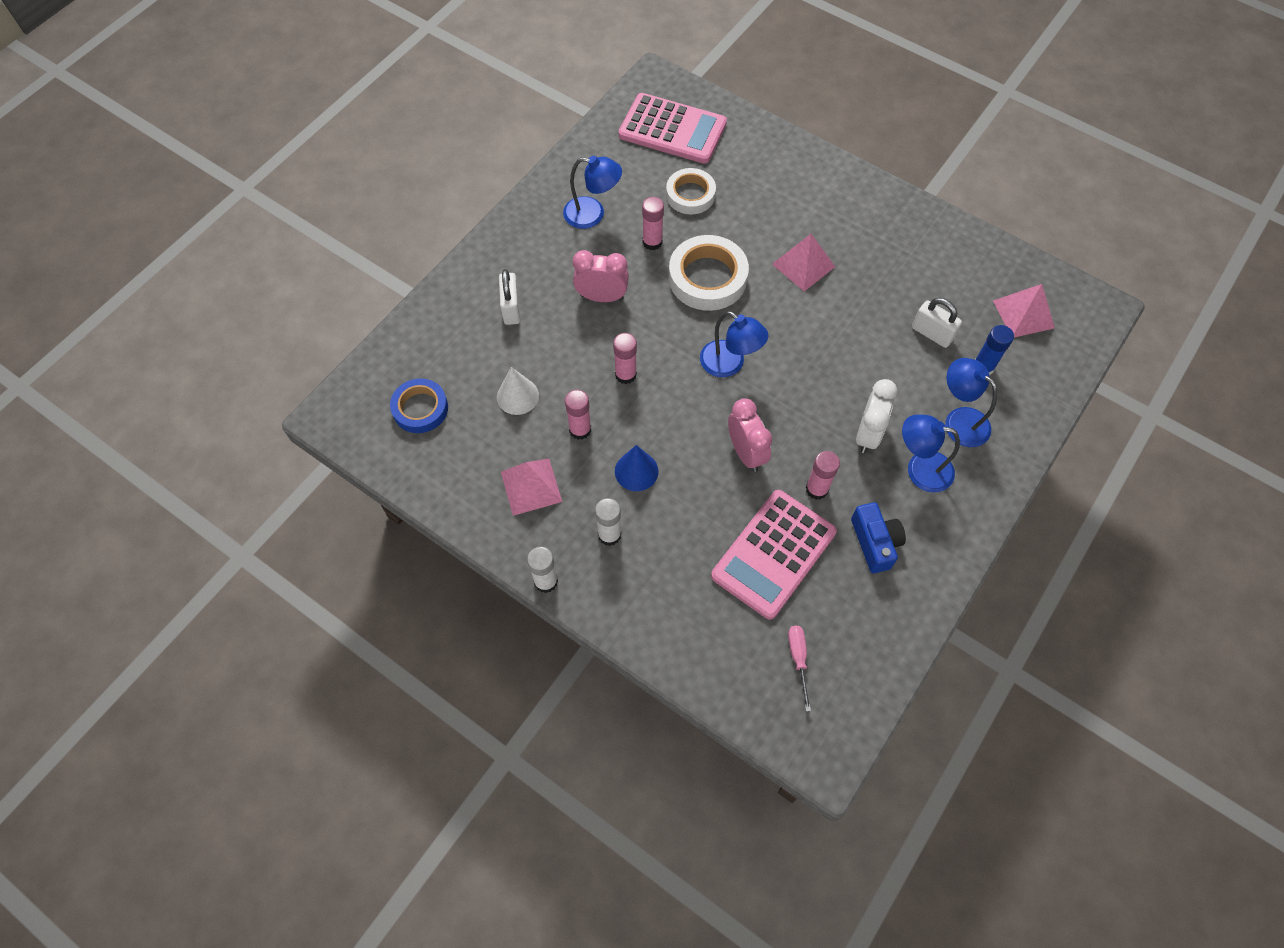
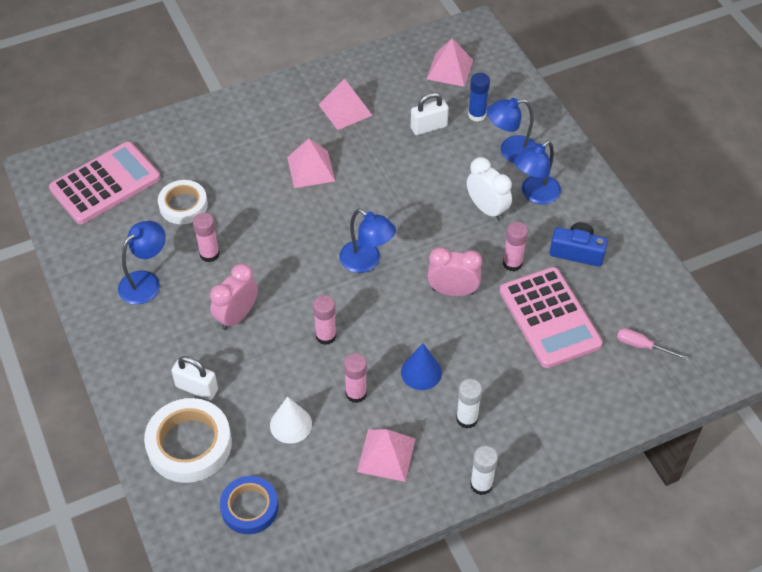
camera: 60 degrees left, 10 degrees down
(707, 278) = (275, 235): white tape -> white tape (189, 444)
(729, 364) = (367, 261): blue lamp -> blue lamp turned 60 degrees clockwise
(896, 254) = (345, 109): none -> pink pyramid

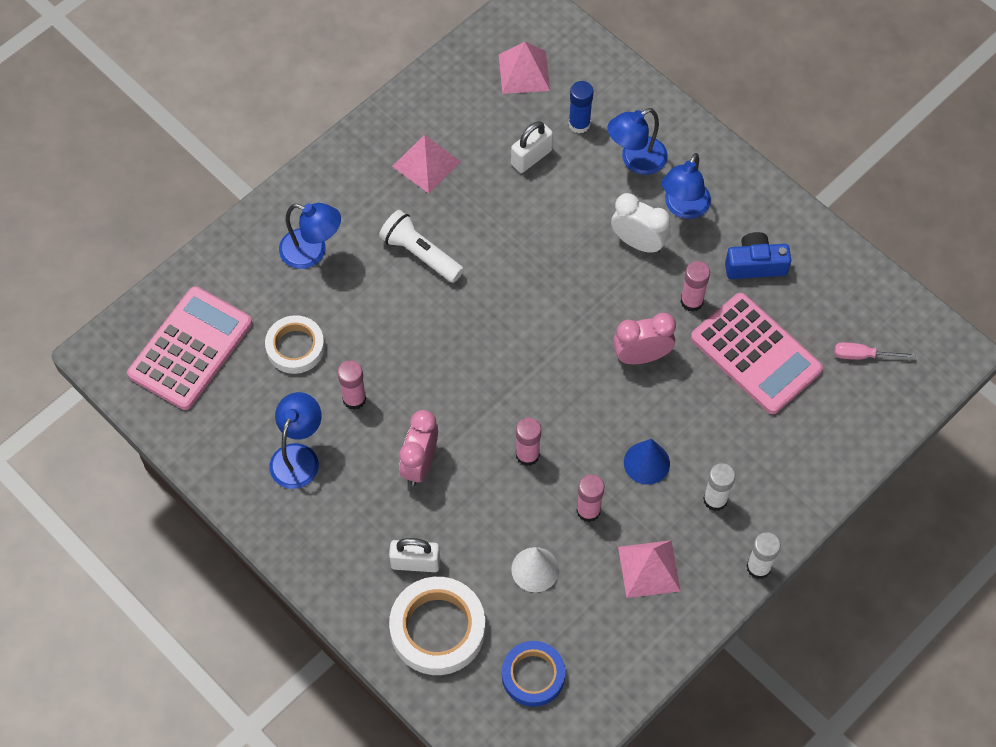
camera: 20 degrees left, 10 degrees up
(311, 169) = (420, 254): pink pyramid -> white flashlight
(367, 261) = (533, 351): blue lamp -> blue lamp (312, 252)

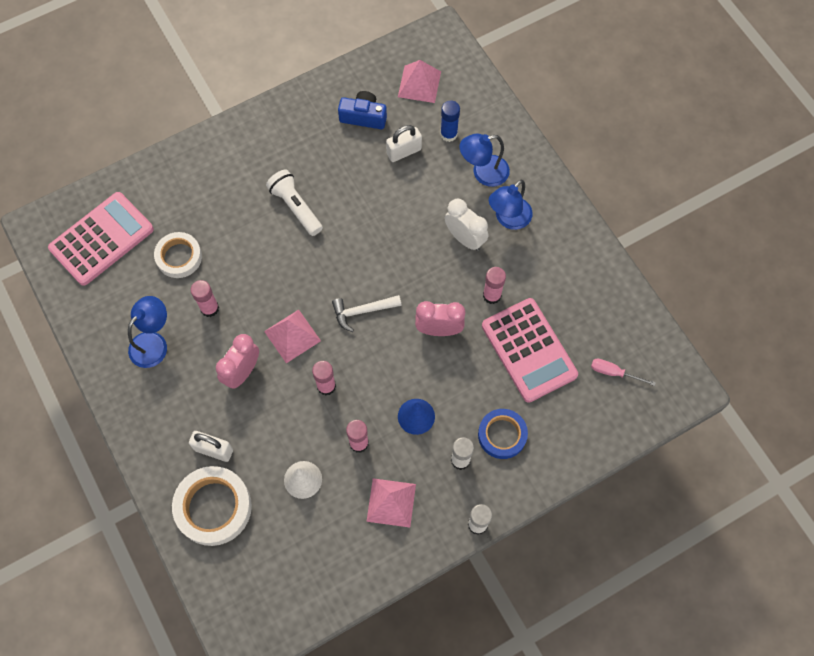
camera: 15 degrees right, 5 degrees up
(312, 252) = (215, 186): blue lamp -> none
(426, 163) = (322, 138): pink pyramid -> pink pyramid (292, 336)
(533, 675) = (274, 565): blue tape -> blue tape (502, 435)
(542, 357) = (362, 311): none -> white hammer
(755, 265) = (550, 278): blue camera -> blue camera (363, 117)

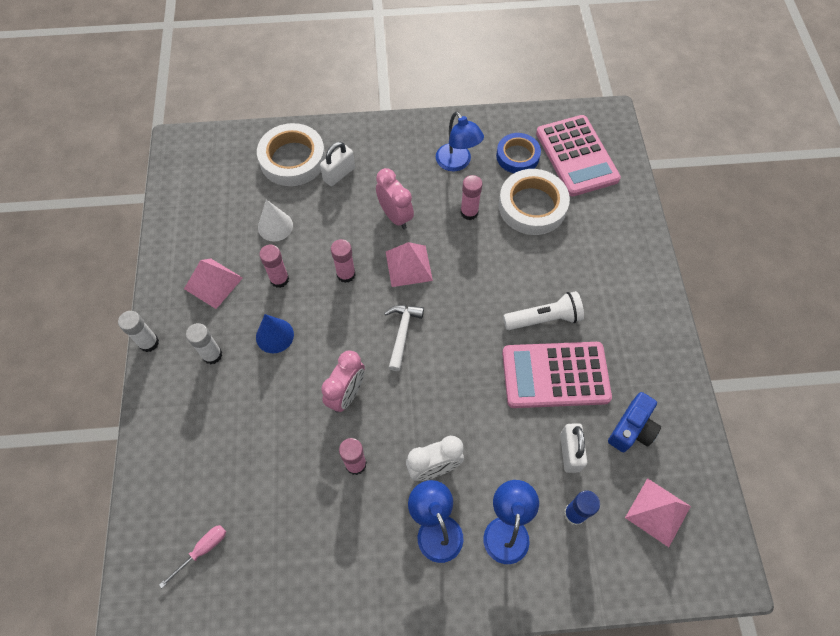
camera: 115 degrees right, 5 degrees down
(179, 257) = (532, 206): white tape -> white tape, size x1.52
(502, 435) = (211, 403): blue tape -> blue tape (517, 156)
(529, 350) = (277, 472): pink calculator -> pink calculator (555, 375)

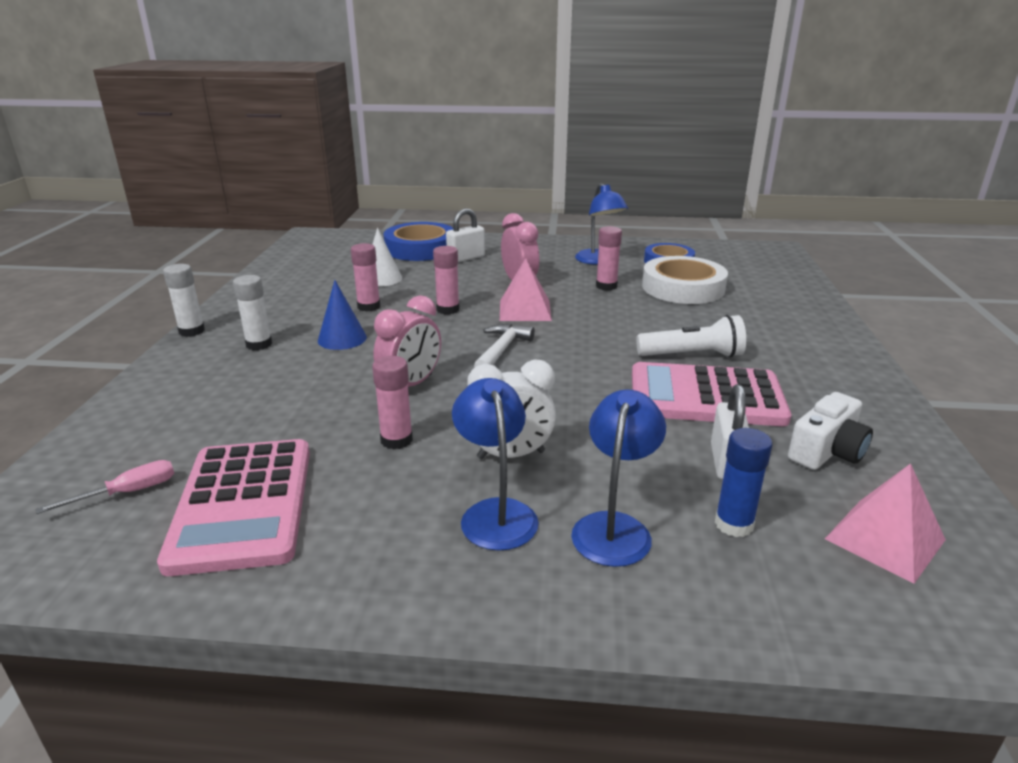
camera: 10 degrees right, 35 degrees down
(213, 283) = (292, 303): pink pyramid -> none
(292, 159) = (420, 248): white tape -> blue tape
(576, 156) = (738, 266): pink calculator -> pink calculator (243, 505)
(632, 429) = (827, 451): blue camera -> white camera

